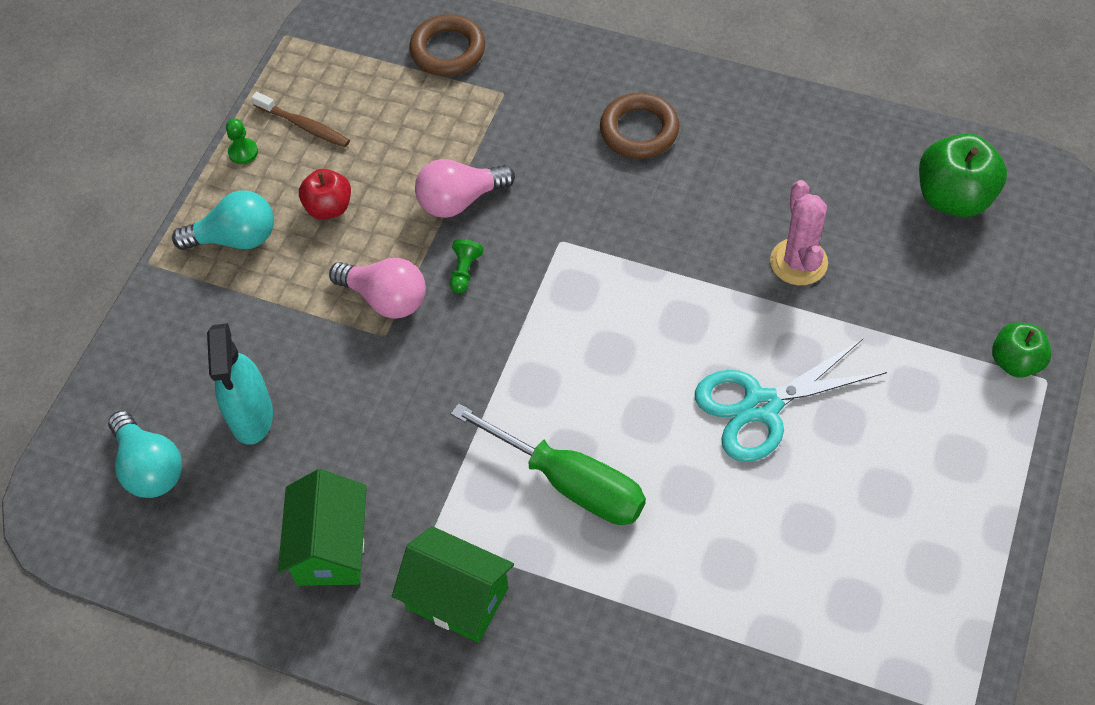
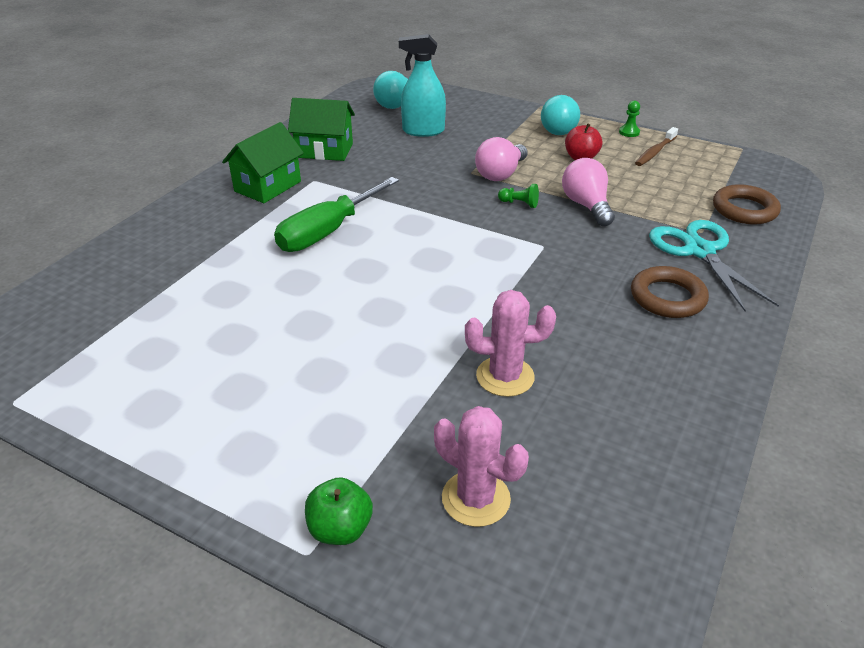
camera: 95 degrees right, 20 degrees down
(761, 406) = (355, 329): turquoise scissors -> turquoise scissors (699, 251)
(952, 271) = (476, 498): none -> pink cactus
(953, 197) = (584, 525): green apple -> none

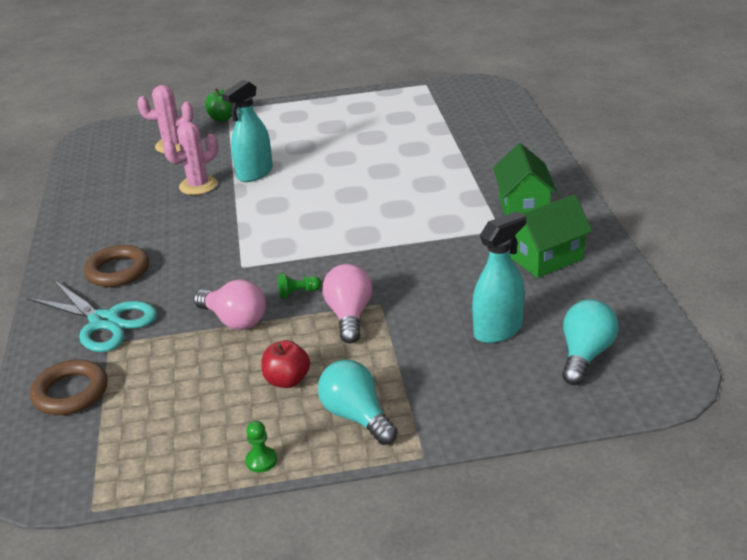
camera: 145 degrees right, 5 degrees down
(328, 232) = (416, 202): green screwdriver -> none
(422, 357) = (254, 173): none -> turquoise spray bottle
(655, 152) = (207, 437): brown toothbrush -> none

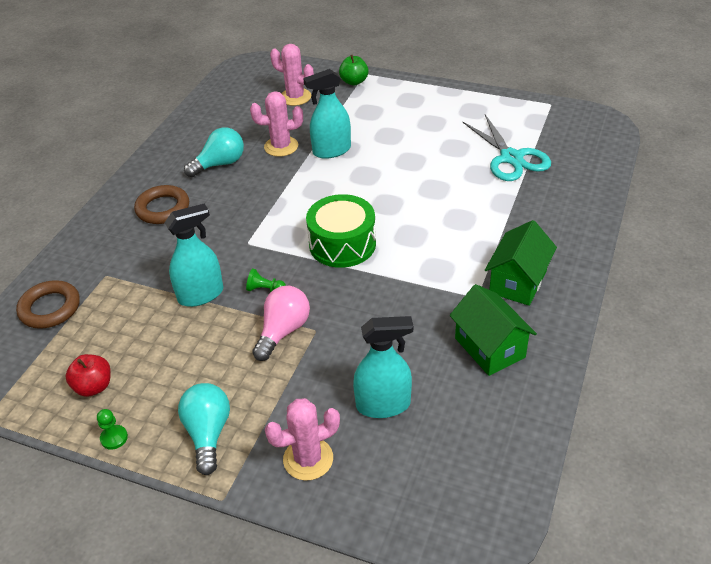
camera: 30 degrees right, 10 degrees up
(104, 322) = (118, 253): turquoise scissors -> turquoise scissors (511, 158)
(235, 320) = (201, 295): pink light bulb -> turquoise spray bottle
(287, 380) = (190, 372): red apple -> red apple (94, 387)
(339, 235) = (342, 244): none -> green drum
(472, 393) = (308, 459): none -> pink cactus
(546, 258) = (489, 347): green house -> green house turned 60 degrees clockwise
(585, 355) = (432, 469): turquoise light bulb -> turquoise light bulb (220, 164)

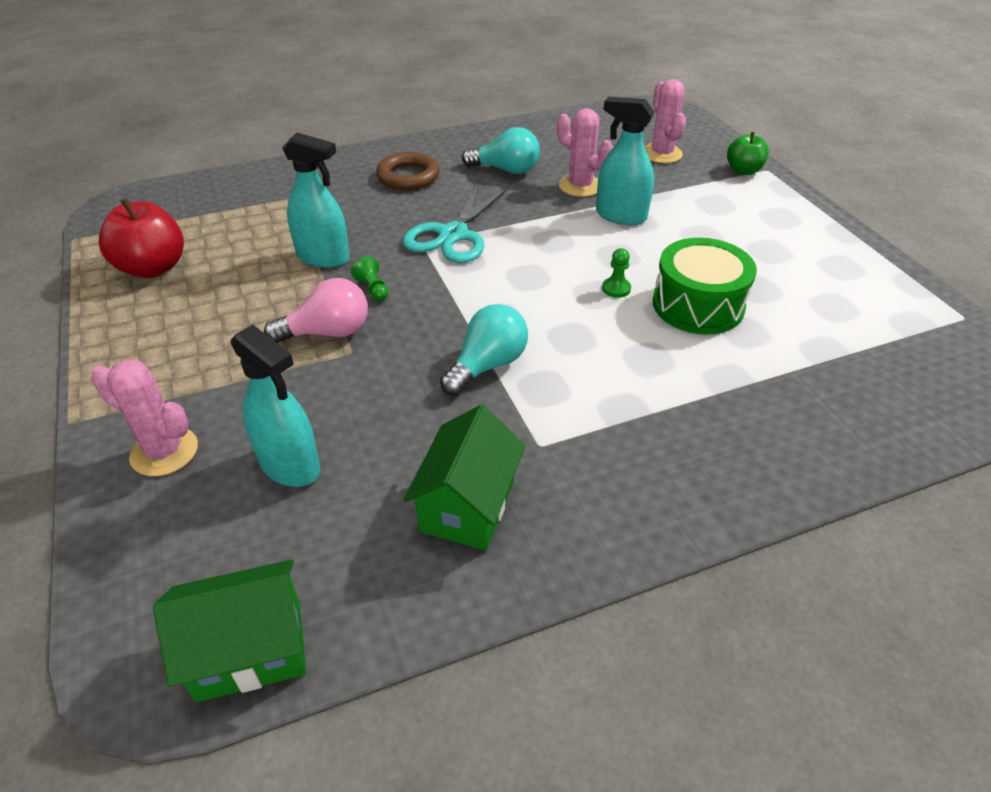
camera: 45 degrees right, 0 degrees up
(50, 308) = (224, 195): brown ring -> none
(94, 387) = (153, 268): red apple -> red apple, size x1.60
(114, 438) = (100, 313): green pawn -> green pawn (616, 289)
(208, 434) = (147, 364): turquoise light bulb -> turquoise light bulb (487, 365)
(342, 244) = (495, 299): green drum -> green drum (698, 305)
(511, 158) = (813, 340): turquoise scissors -> turquoise scissors (453, 235)
(518, 282) = (609, 468): green house -> green house (250, 650)

